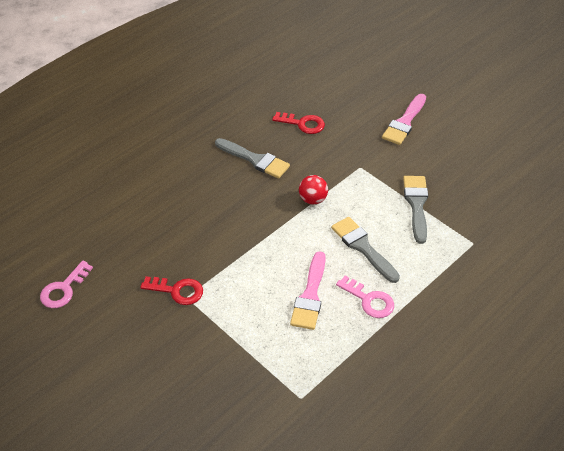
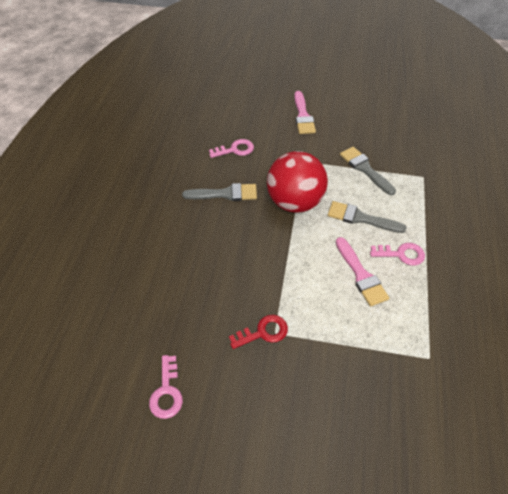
camera: 35 degrees left, 5 degrees up
(303, 124) = (235, 150): red key -> pink key
(313, 199) = (294, 202): red ball -> red ball, size x2.30

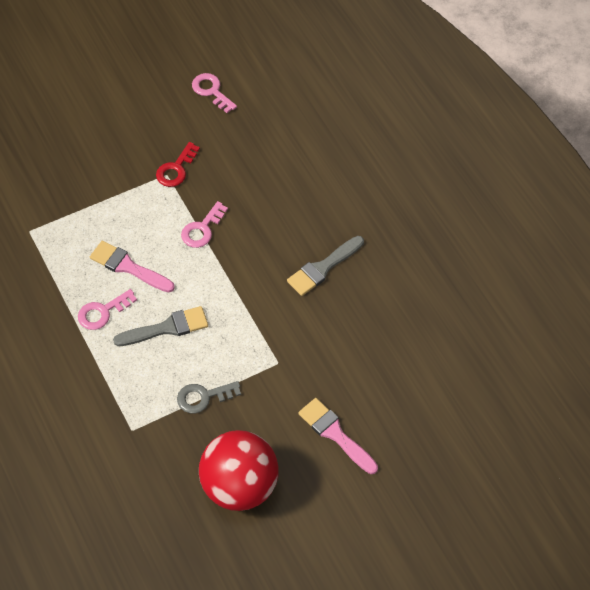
camera: 140 degrees right, 5 degrees up
(235, 150) = (365, 328): pink key -> pink key (202, 229)
(294, 202) = (246, 304): red ball -> red ball (239, 486)
(365, 169) = (203, 397): grey brush -> grey key

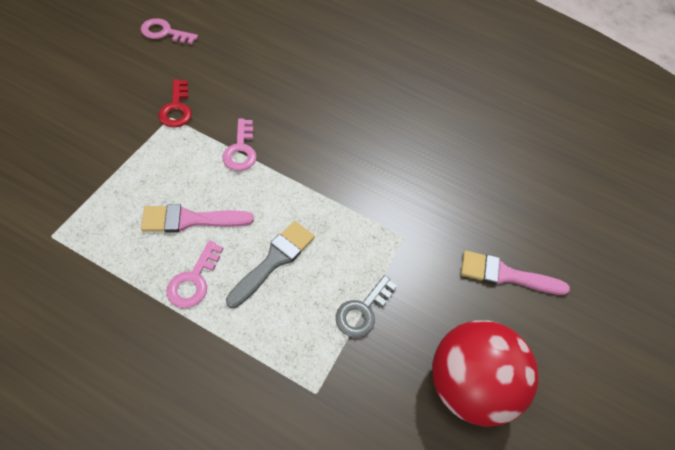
camera: 40 degrees left, 0 degrees up
(323, 268) = (374, 134): grey brush -> none

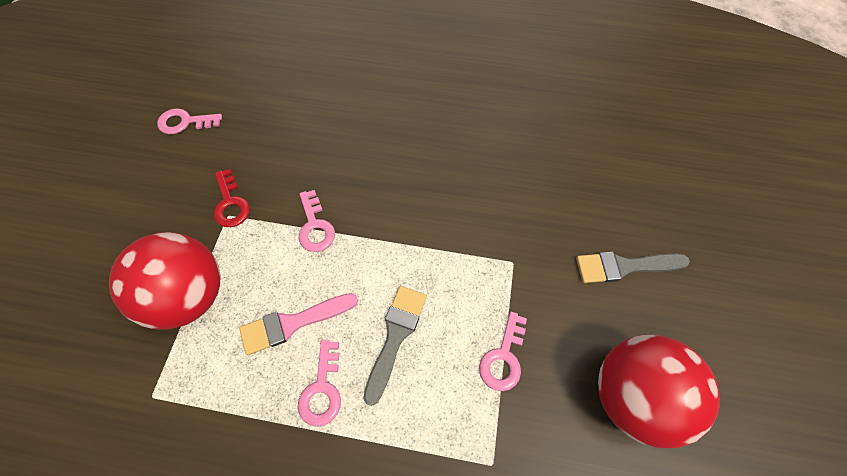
camera: 10 degrees left, 5 degrees up
(113, 169) = (190, 296): none -> red ball
(362, 311) = (503, 357): grey key -> pink key
(506, 275) = (624, 266): pink brush -> grey brush

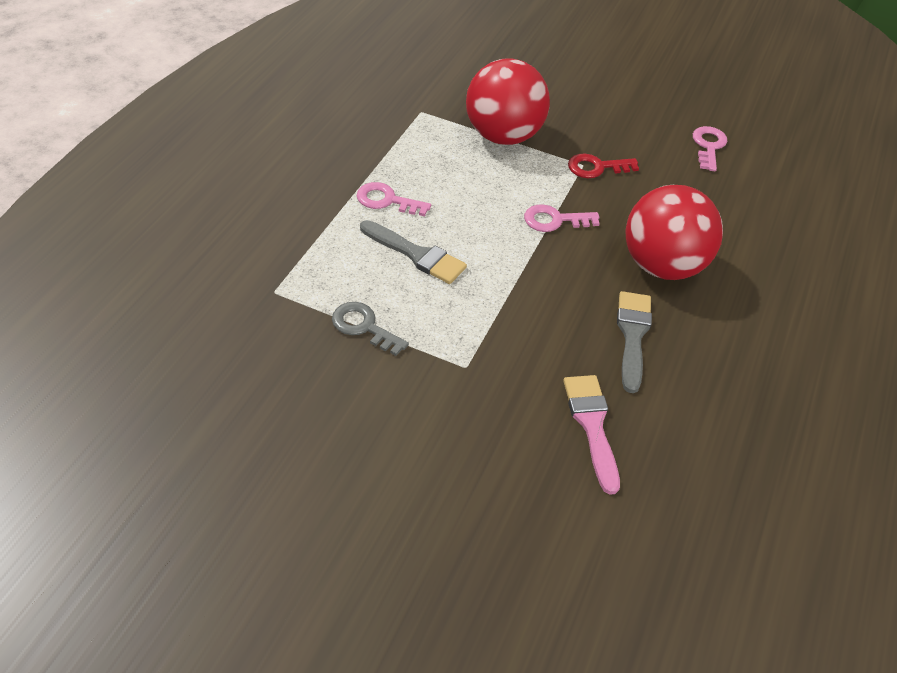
camera: 100 degrees right, 15 degrees down
(293, 323) = (454, 192): pink brush -> pink brush (592, 425)
(503, 357) = (364, 327): pink key -> grey key
(624, 266) = (426, 473): grey brush -> grey brush (632, 335)
(633, 396) = (280, 419): red ball -> red ball (662, 266)

